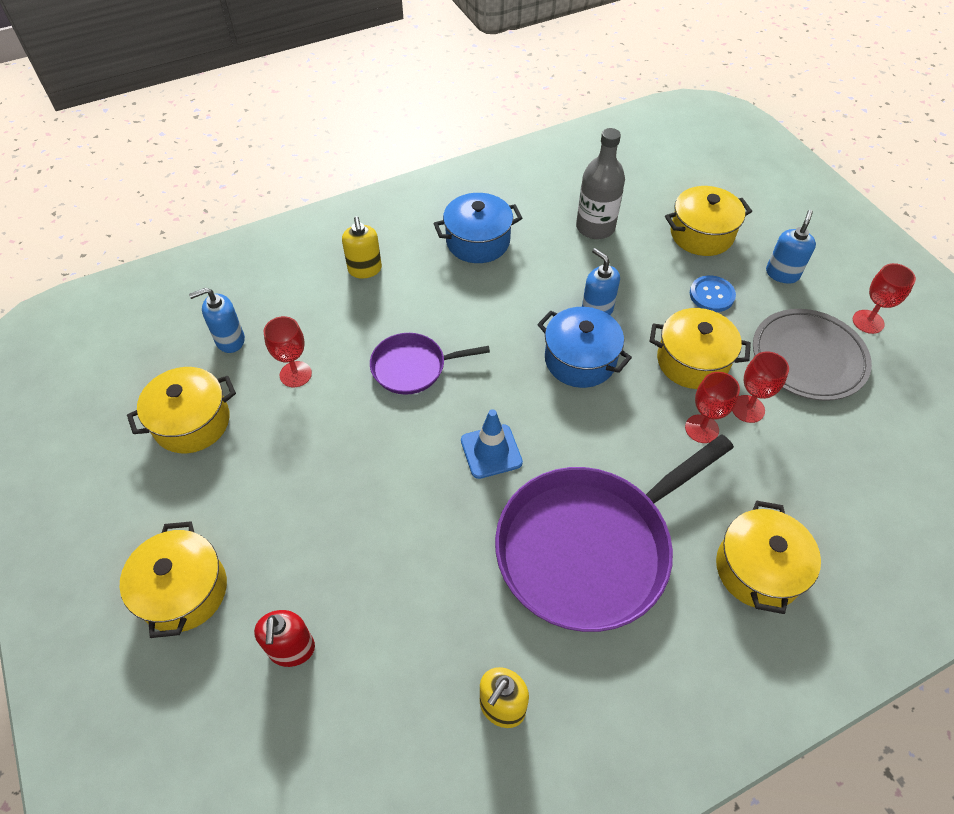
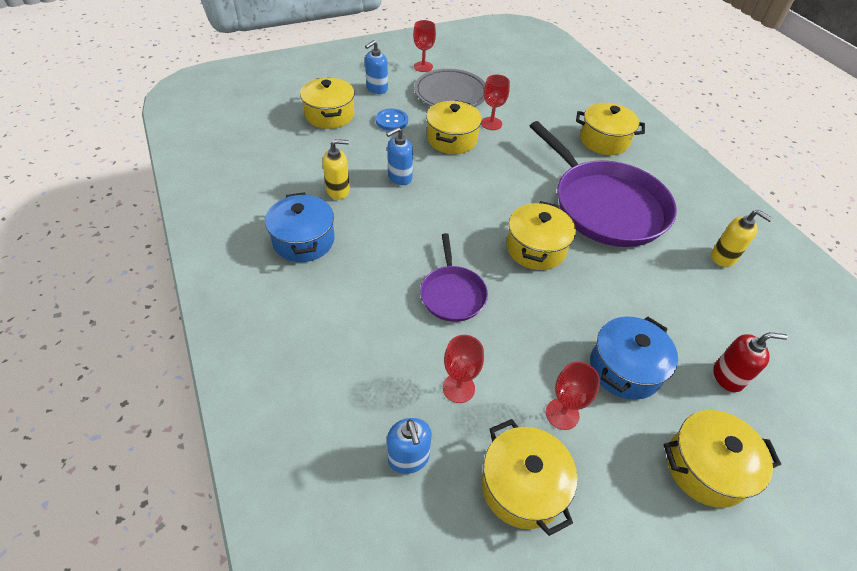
camera: 90 degrees left, 5 degrees down
(365, 269) = (322, 330): yellow soap dispenser -> yellow soap dispenser (338, 190)
(491, 451) = (535, 248): blue traffic cone -> yellow pot
(580, 360) = (448, 192): blue pot -> blue pot (624, 369)
(595, 227) = (306, 166): grey bottle -> none
(701, 429) = (508, 144): red goblet -> red goblet (562, 414)
(782, 273) = (376, 88): blue soap dispenser -> blue soap dispenser turned 75 degrees counterclockwise

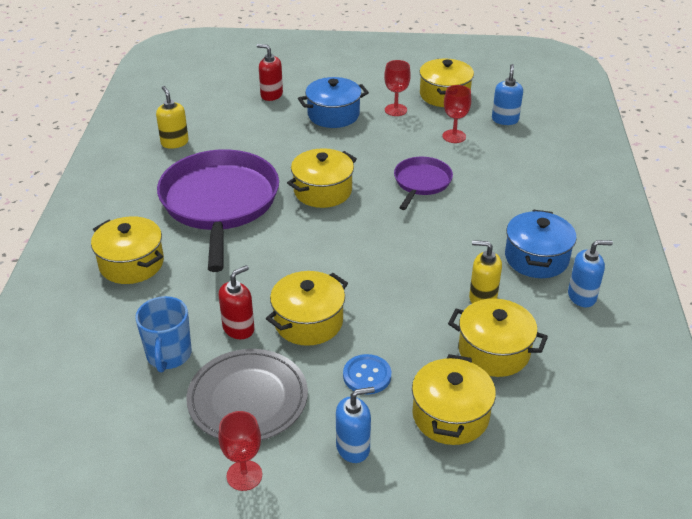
camera: 150 degrees left, 10 degrees down
(399, 177) = (405, 292): blue soap dispenser -> blue soap dispenser (582, 296)
(491, 123) = (239, 328): red goblet -> red soap dispenser
(515, 100) = (168, 355): none -> blue mug
(706, 467) = (334, 74): yellow pot -> yellow pot (494, 351)

